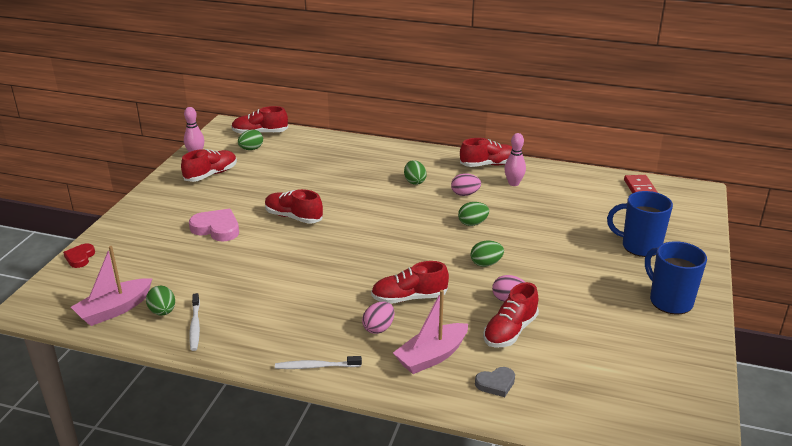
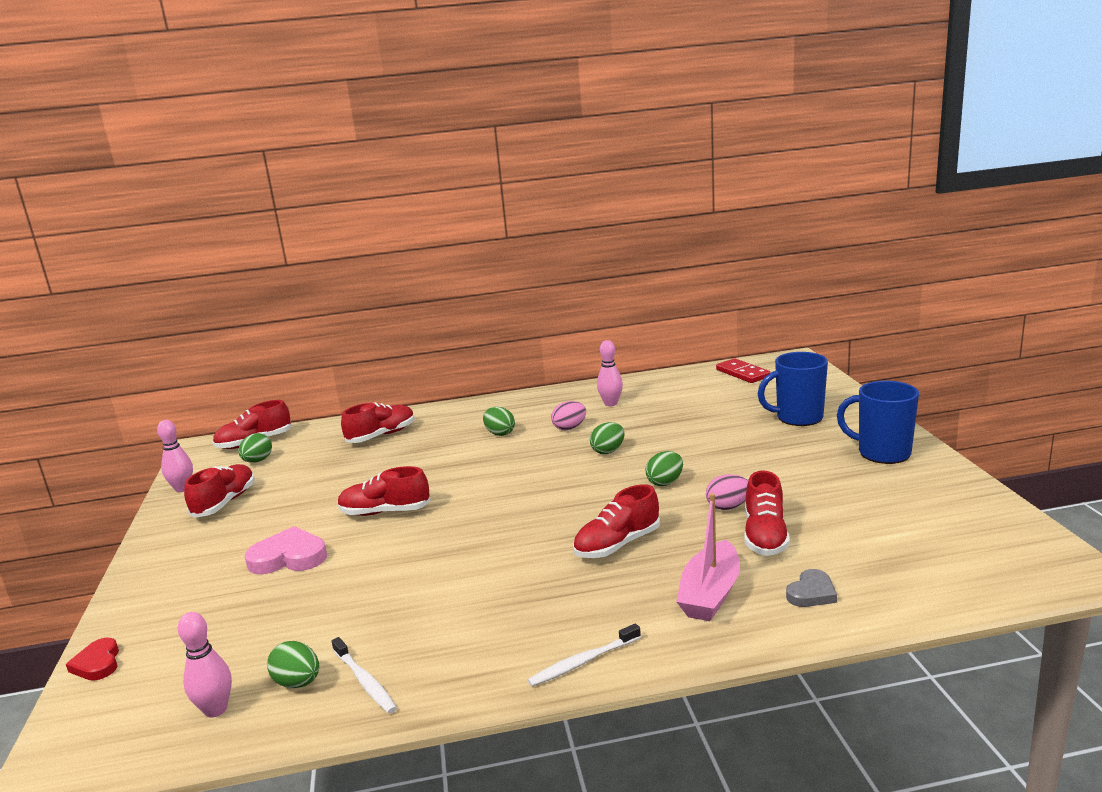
camera: 25 degrees left, 10 degrees down
(114, 310) = (216, 709): pink boat -> pink bowling pin
(378, 328) = (616, 589): pink egg -> none
(488, 165) = (565, 396): red shoe -> red shoe (381, 435)

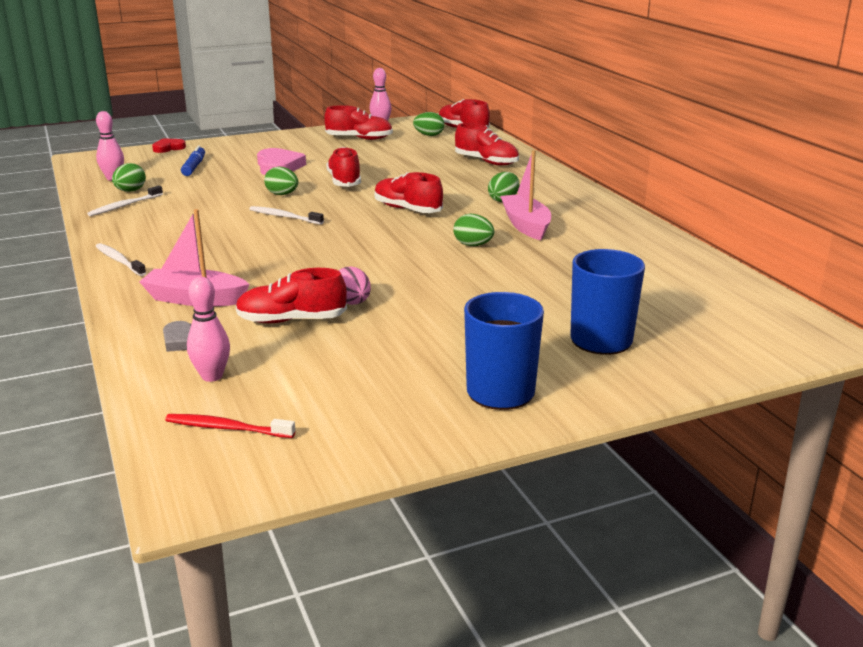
camera: 75 degrees right, 5 degrees up
(227, 629) = (194, 167): none -> blue marker
(483, 548) = (284, 217): none -> white toothbrush
(569, 428) = (526, 225): pink egg -> pink boat
(611, 403) = (599, 238): pink bowling pin -> pink bowling pin (212, 376)
(617, 545) = (283, 261): red shoe -> red shoe (407, 209)
(665, 482) = (404, 273): green egg -> green egg (282, 194)
(742, 373) = (744, 304): red domino -> none
(972, 560) = (226, 428): none -> red toothbrush

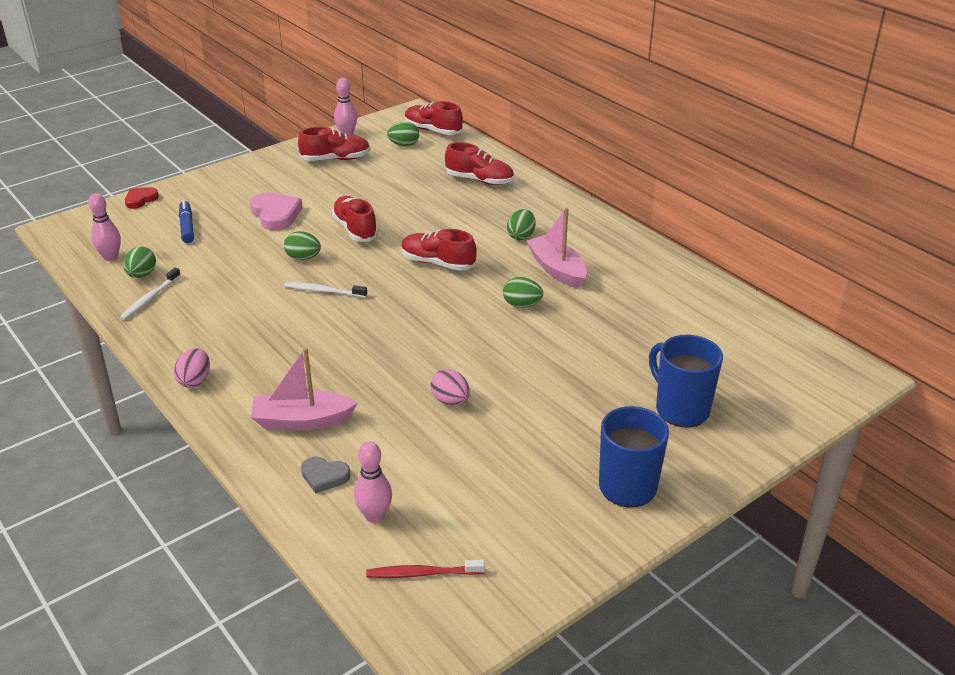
camera: 15 degrees left, 10 degrees up
(119, 260) = (195, 380): white toothbrush -> pink egg
(291, 320) = (407, 433): red shoe -> none

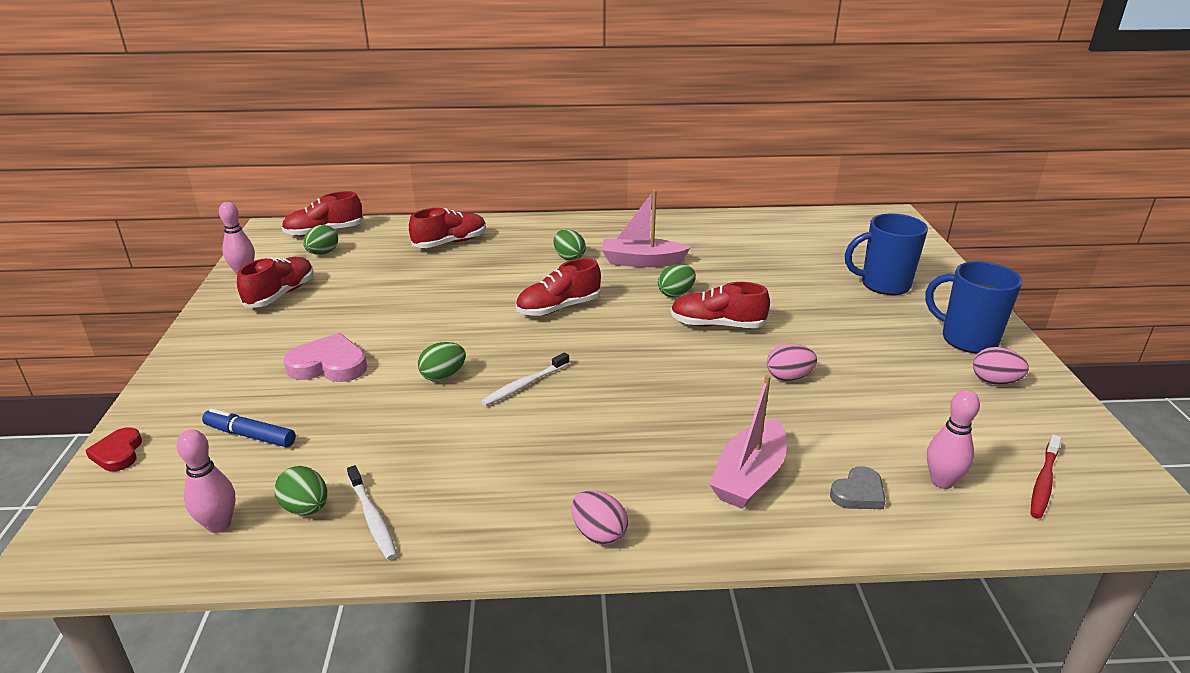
camera: 55 degrees left, 5 degrees down
(355, 229) = (435, 329): red shoe -> red shoe (717, 325)
(563, 517) = (994, 381): none -> pink egg

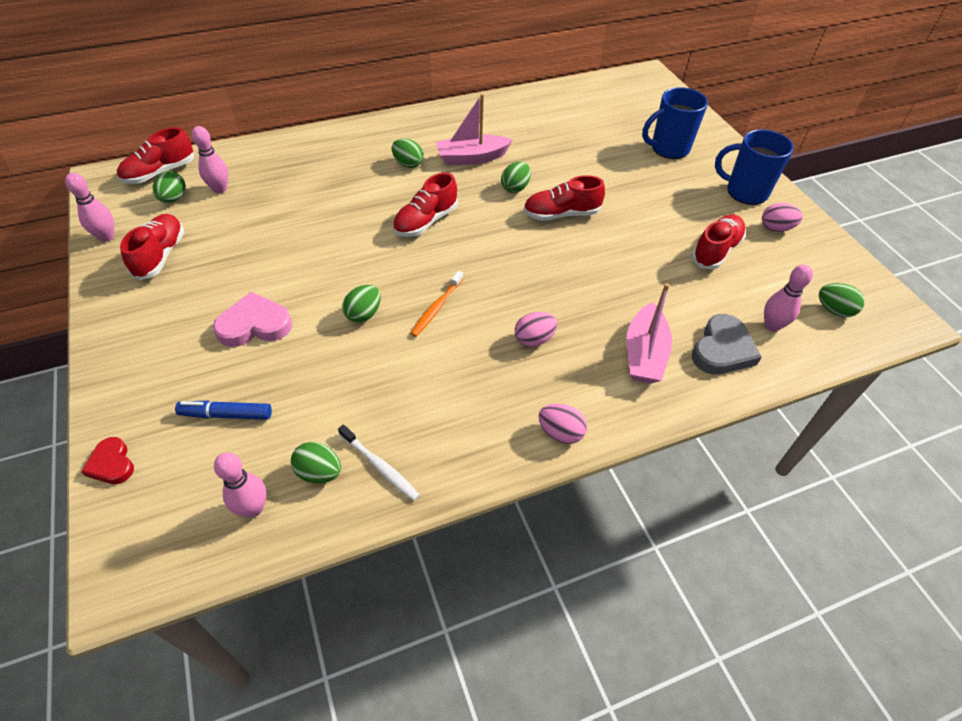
camera: 20 degrees left, 20 degrees up
(370, 252) = (220, 189): none -> pink bowling pin
(450, 243) = (291, 165): red shoe -> red shoe (715, 251)
(524, 385) = (436, 308): white toothbrush -> orange toothbrush
(788, 377) = (635, 255): pink egg -> pink egg (534, 339)
(858, 493) = (722, 349): grey heart -> grey heart, size x1.64
(1043, 482) = (833, 310): red toothbrush -> green egg

